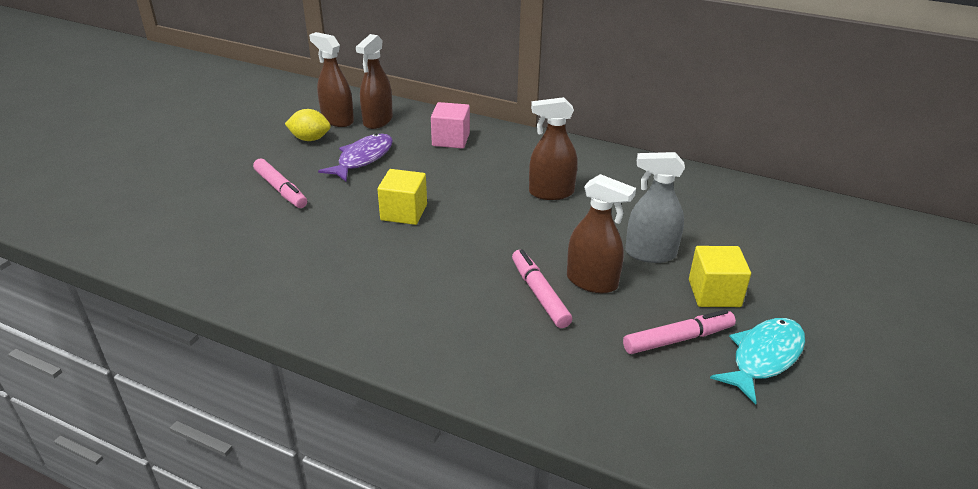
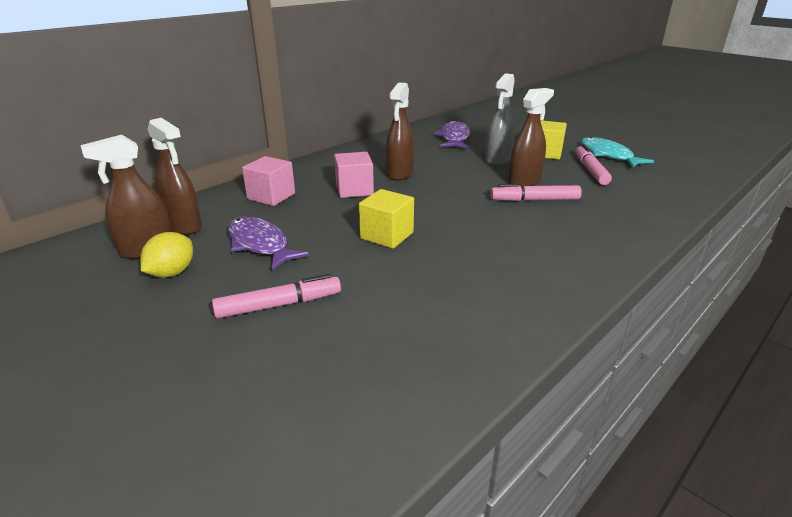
camera: 70 degrees left, 5 degrees down
(491, 176) = (354, 190): none -> pink cube
(702, 210) = (454, 138): none -> purple fish

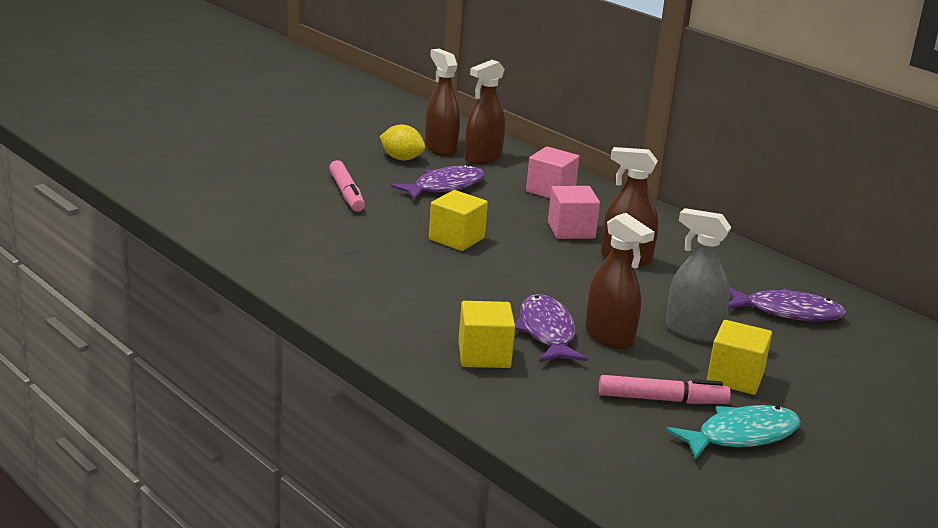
camera: 90 degrees right, 5 degrees down
(534, 200) = (547, 332): pink marker -> purple fish
(589, 221) = (484, 355): none -> yellow cube

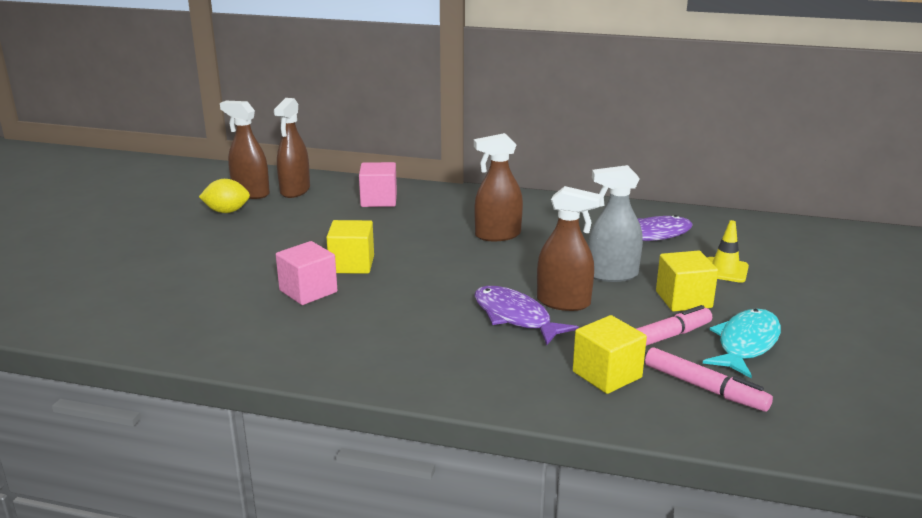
camera: 30 degrees left, 0 degrees up
(346, 193) = (211, 257): pink marker -> pink marker (704, 388)
(444, 187) = (291, 224): purple fish -> none
(484, 355) = (493, 358): yellow cube -> yellow cube (607, 374)
(571, 230) = (431, 226): pink cube -> pink cube (308, 291)
(822, 370) = (725, 270): none -> yellow traffic cone

